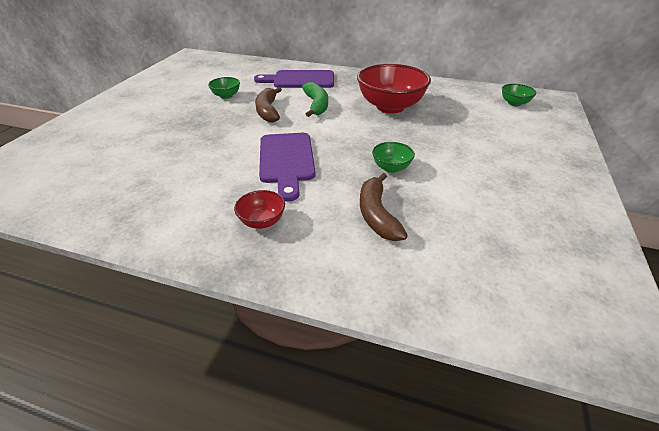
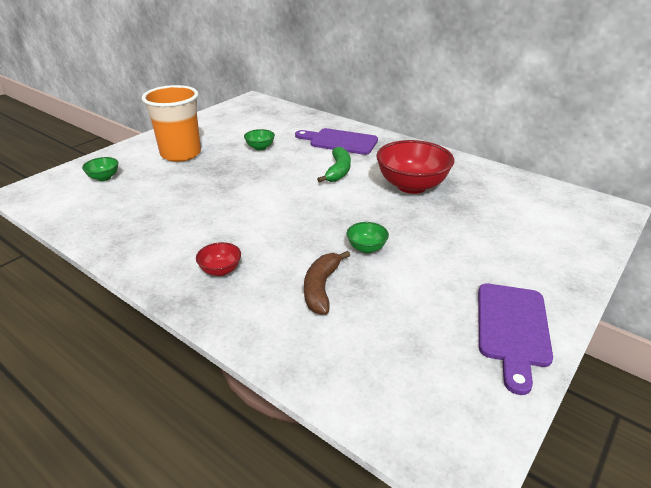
camera: 20 degrees right, 5 degrees down
(144, 114) = (181, 154): none -> orange cup
(268, 111) = (288, 169): brown banana -> none
(287, 160) = (275, 221): purple cutting board -> purple cutting board (512, 329)
(514, 103) = (556, 206): green bowl -> green bowl (104, 177)

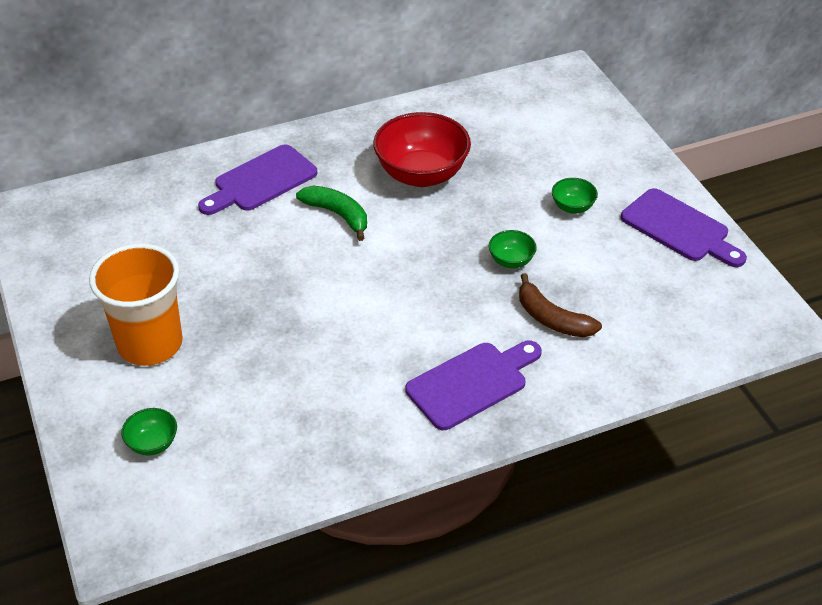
camera: 60 degrees left, 10 degrees up
(220, 270) = (471, 383): red bowl -> purple cutting board
(260, 147) = (207, 259): green bowl -> green bowl (572, 207)

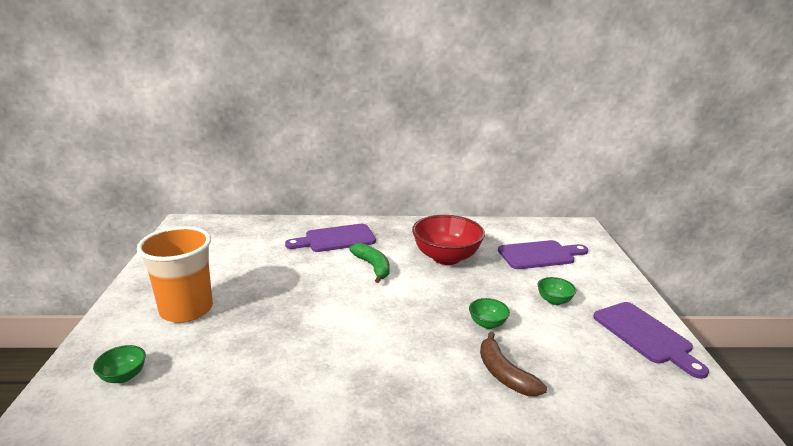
camera: 20 degrees right, 20 degrees down
(471, 383) = (406, 406): purple cutting board -> purple cutting board (539, 255)

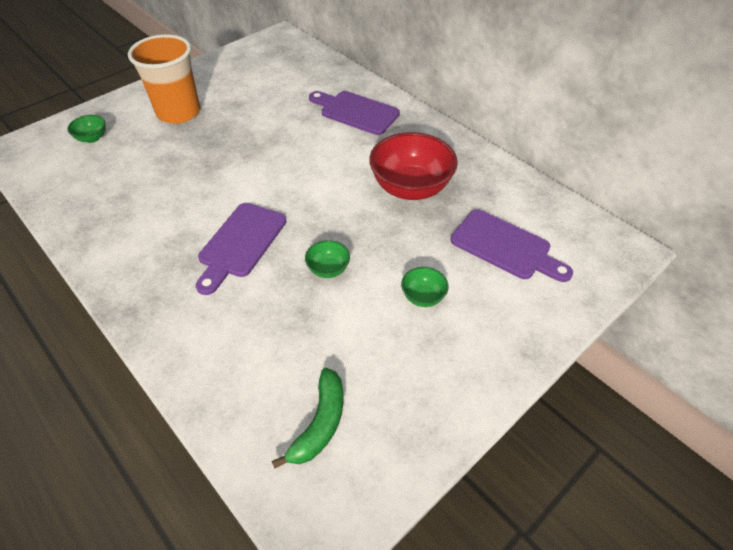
camera: 50 degrees right, 25 degrees up
(373, 267) = (338, 156): green banana -> green banana (320, 423)
(504, 374) = (263, 314): brown banana -> none
(645, 335) = (437, 395): purple cutting board -> purple cutting board (240, 243)

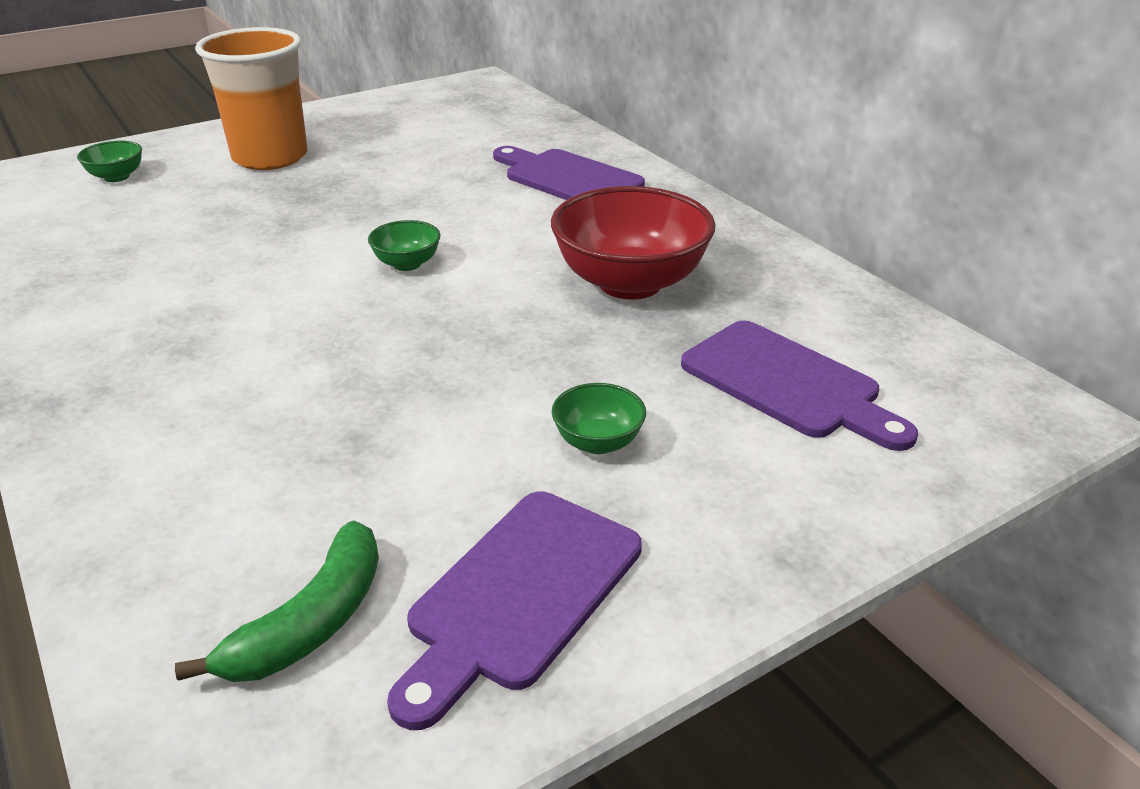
camera: 10 degrees right, 15 degrees down
(240, 243) = (289, 330): purple cutting board -> purple cutting board (520, 595)
(328, 269) = (431, 381): green bowl -> green bowl (407, 264)

